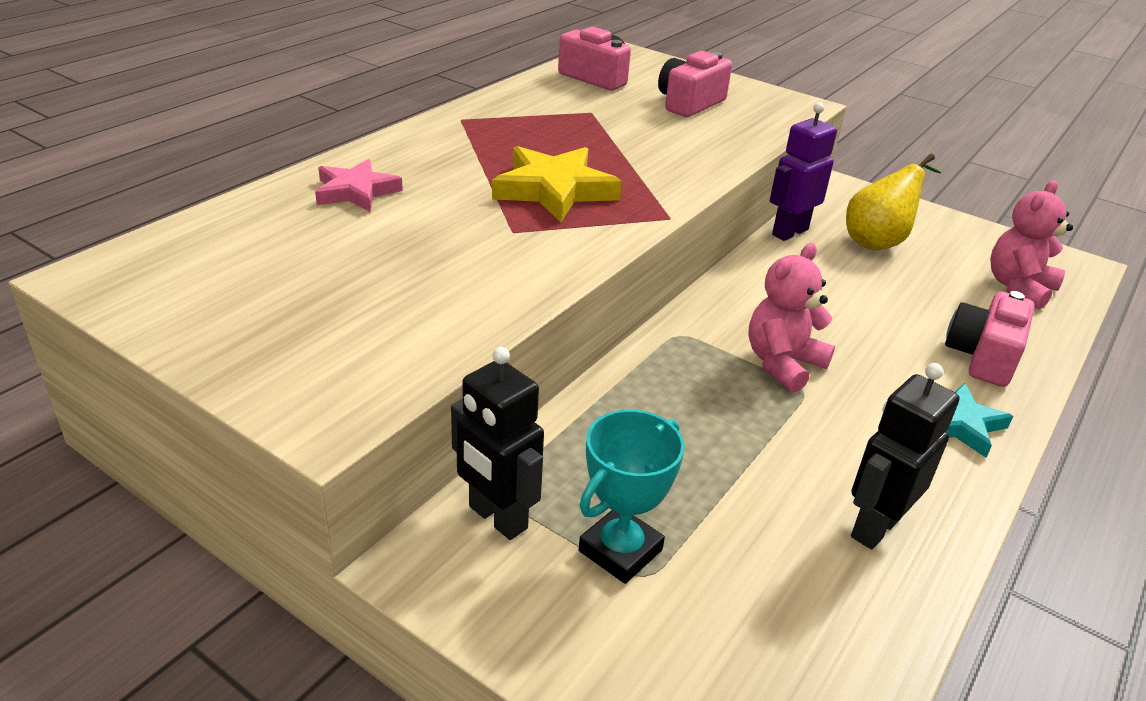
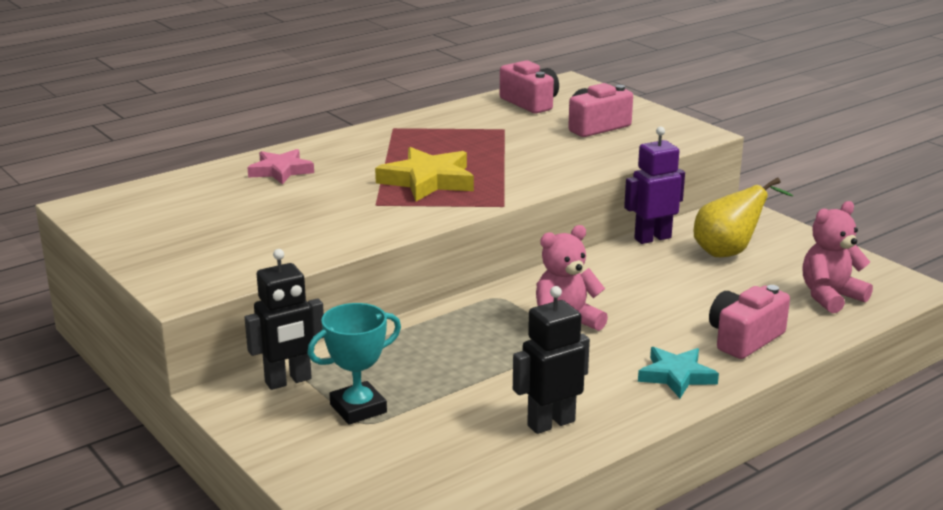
camera: 20 degrees right, 10 degrees down
(497, 518) = (288, 381): black robot -> black robot turned 90 degrees counterclockwise

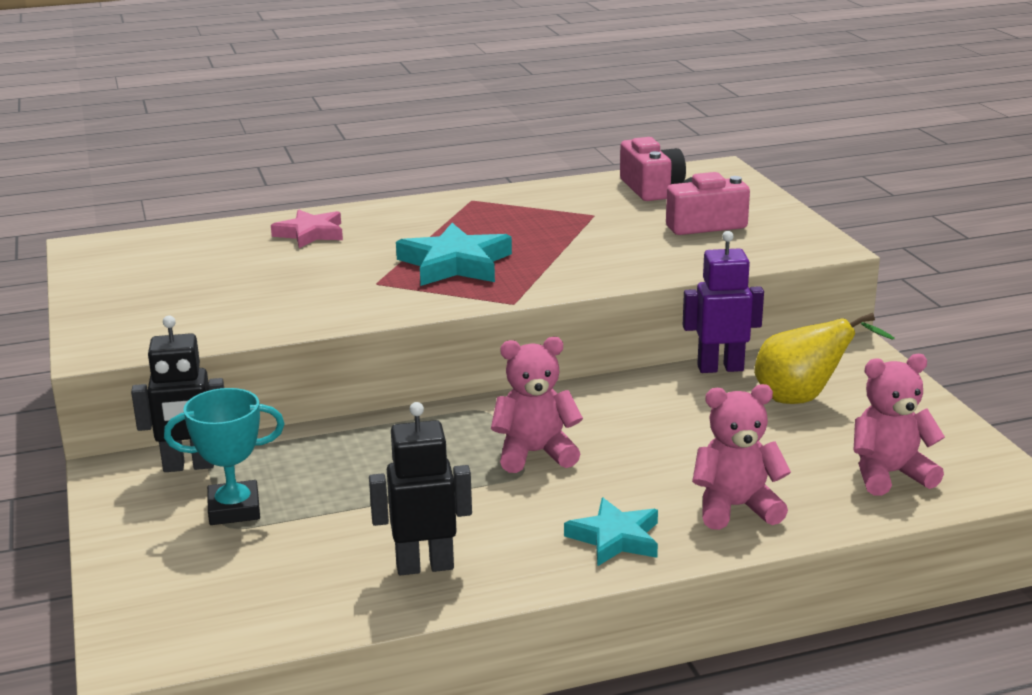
camera: 20 degrees right, 0 degrees up
(428, 180) = (455, 264): yellow star -> turquoise star
(744, 338) = (735, 508): pink camera -> pink teddy bear

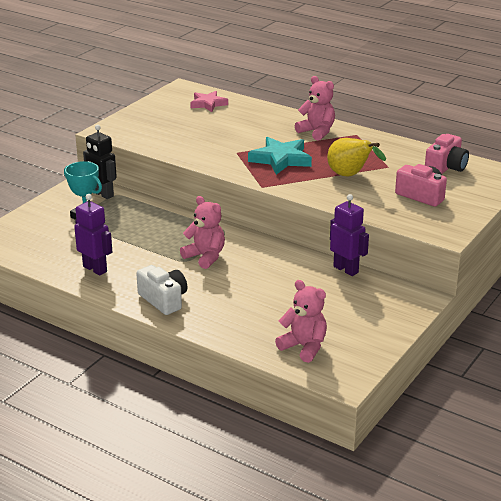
camera: 50 degrees right, 5 degrees up
(310, 233) = (262, 119): pink star -> pink star (208, 104)
(425, 566) = (95, 269): black robot -> purple robot
(615, 538) = (163, 300): turquoise star -> white camera
(735, 508) = (223, 318): pink teddy bear -> pink teddy bear (317, 132)
(803, 399) = (347, 301): yellow pear -> yellow pear (350, 176)

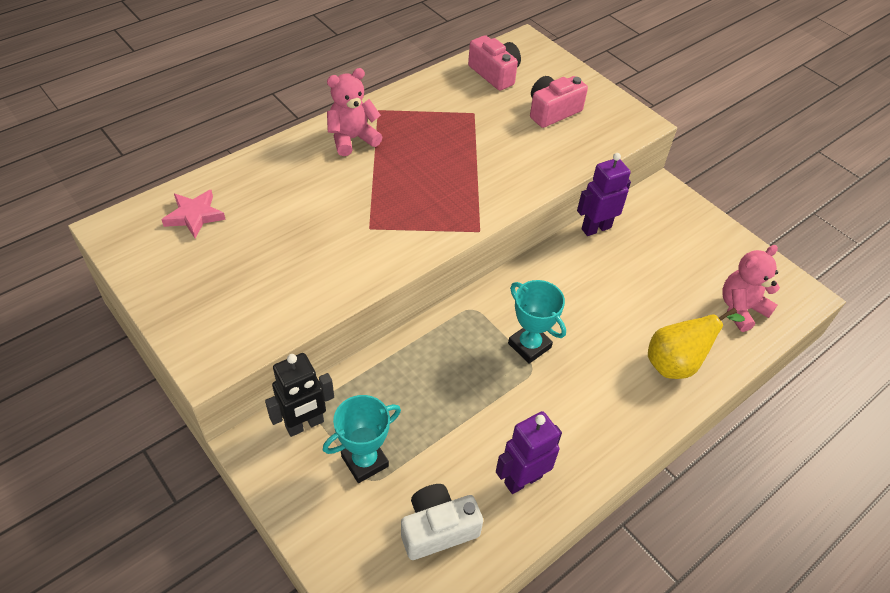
camera: 75 degrees left, 20 degrees up
(163, 300) = (621, 415): white camera -> white camera (438, 529)
(205, 257) = (529, 345): pink teddy bear -> turquoise trophy
(281, 159) = (412, 192): turquoise star -> none
(350, 176) = (484, 148): yellow pear -> yellow pear (677, 363)

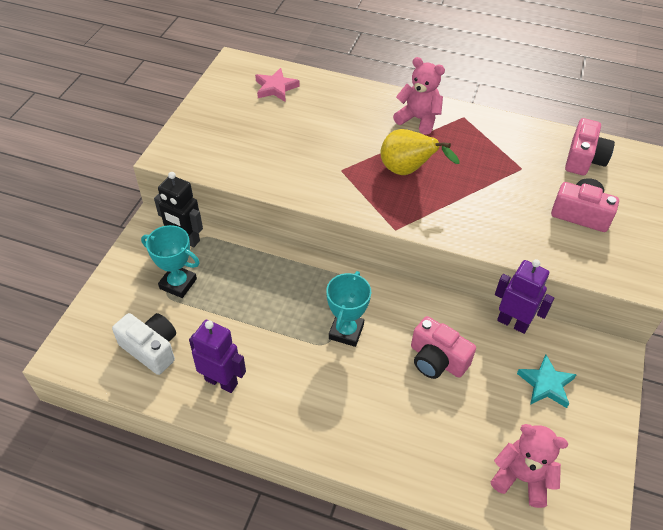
camera: 60 degrees right, 0 degrees up
(601, 298) = (437, 359): none -> pink camera
(666, 244) = (546, 384): none -> turquoise star
(677, 363) = (412, 446): yellow pear -> yellow pear (408, 171)

